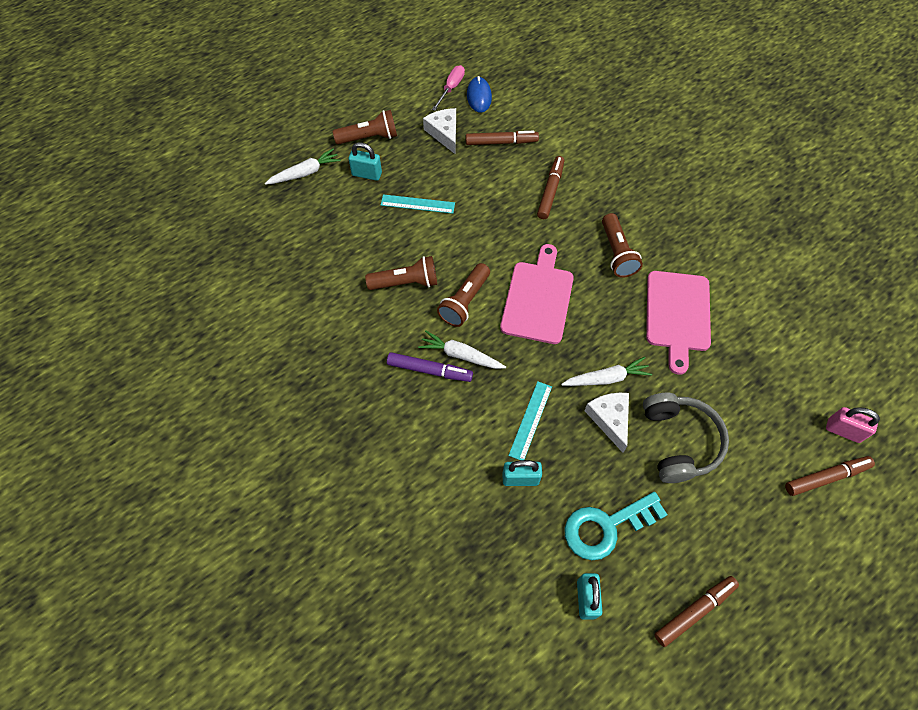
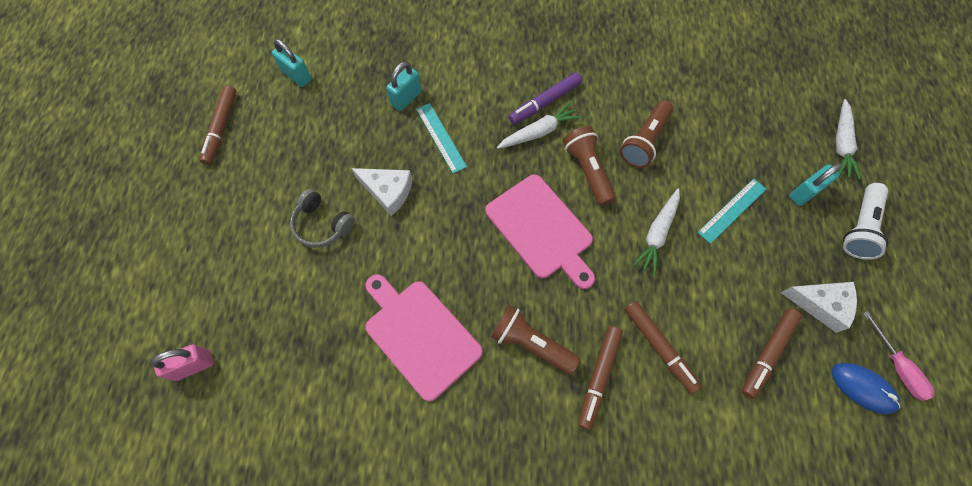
camera: 130 degrees right, 5 degrees up
(369, 138) = (859, 227): brown flashlight -> white flashlight
(606, 378) = (421, 219): white carrot -> white carrot (657, 234)
(606, 527) = (322, 123): turquoise key -> none
(679, 441) = (322, 224): grey headphones -> grey headphones, size x0.65
(826, 477) = (184, 307): brown marker -> brown marker (598, 377)

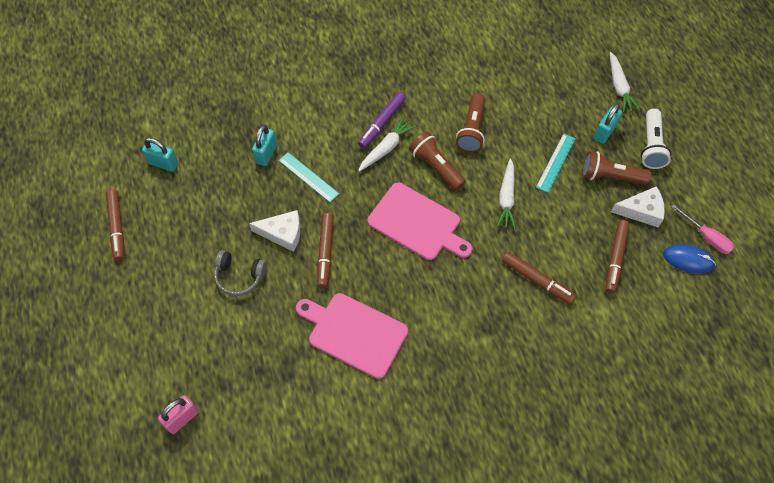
camera: 20 degrees left, 5 degrees down
(531, 343) = (441, 310): brown flashlight -> brown flashlight (610, 176)
(598, 377) = (500, 317): brown marker -> brown marker (325, 252)

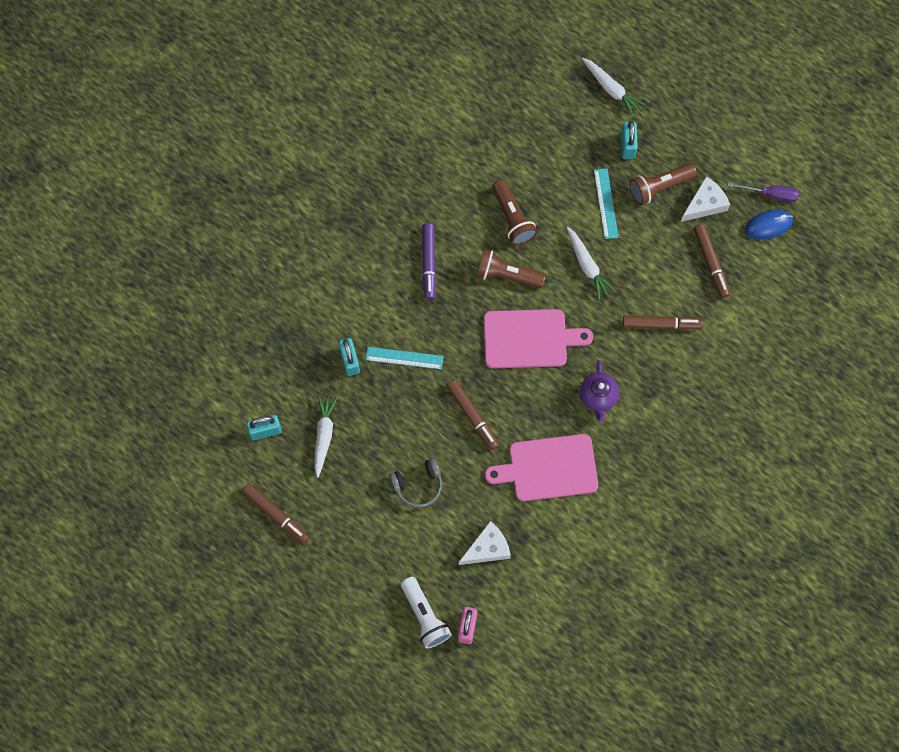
camera: 35 degrees left, 10 degrees up
(283, 233) = (423, 424): white cheese -> white cheese (487, 548)
(386, 148) = (451, 285): white carrot -> white carrot (324, 435)
(440, 303) = (598, 397): none -> purple teapot
(651, 146) = (675, 134): white flashlight -> white flashlight (424, 616)
(706, 237) = (771, 194): pink screwdriver -> purple screwdriver

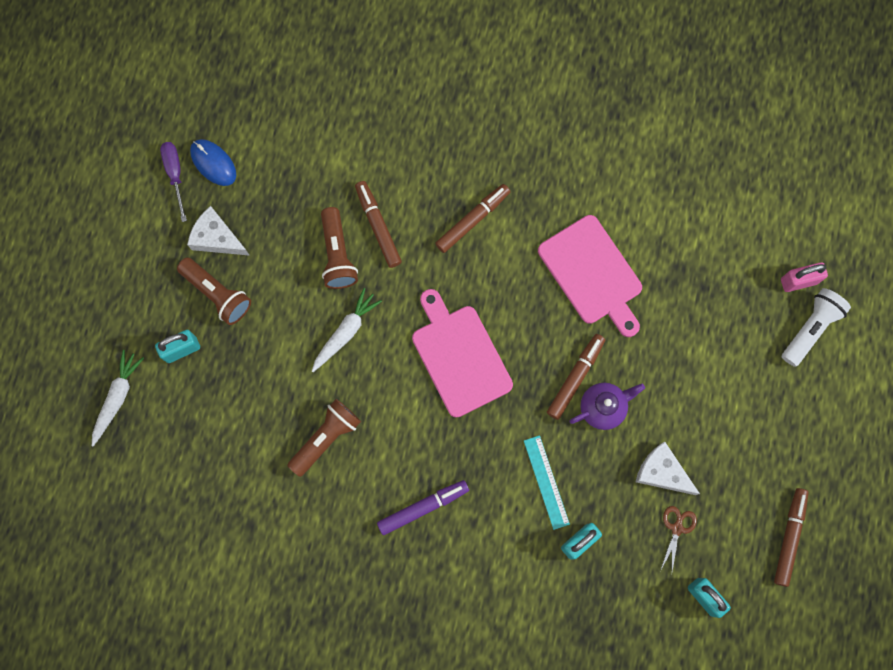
camera: 115 degrees left, 5 degrees up
(324, 435) = (677, 528): white carrot -> brown scissors
(418, 485) = (679, 400): grey headphones -> none
(487, 548) = (708, 298): white cheese -> white cheese (662, 472)
(507, 275) = (396, 414): brown flashlight -> brown flashlight (337, 255)
(598, 397) = (490, 257): purple teapot -> purple teapot (603, 407)
(605, 203) = (263, 344): turquoise ruler -> none
(711, 263) = (284, 204): brown marker -> brown marker (473, 220)

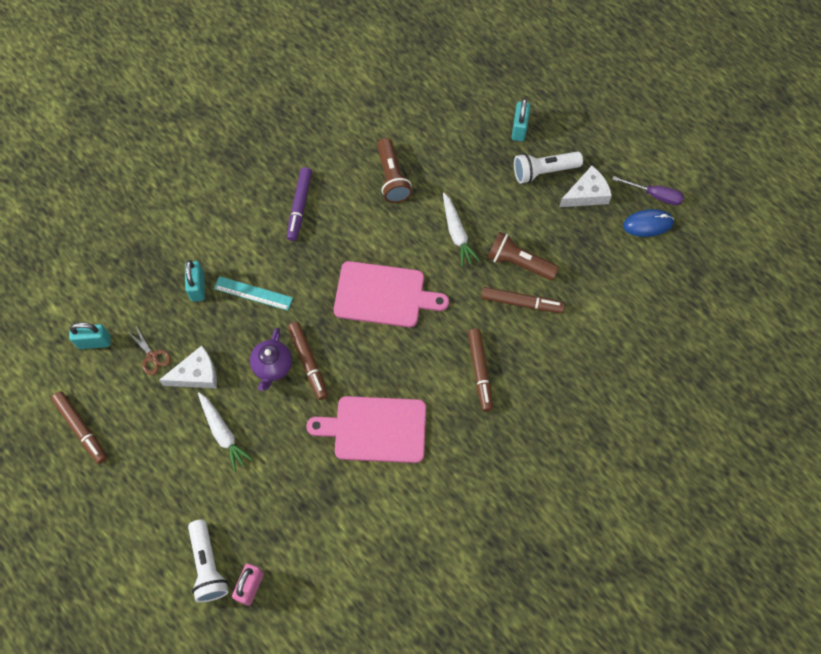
camera: 125 degrees right, 10 degrees down
(117, 398) = (513, 76): white carrot -> white carrot (223, 433)
(217, 294) = (543, 171): brown flashlight -> white flashlight

